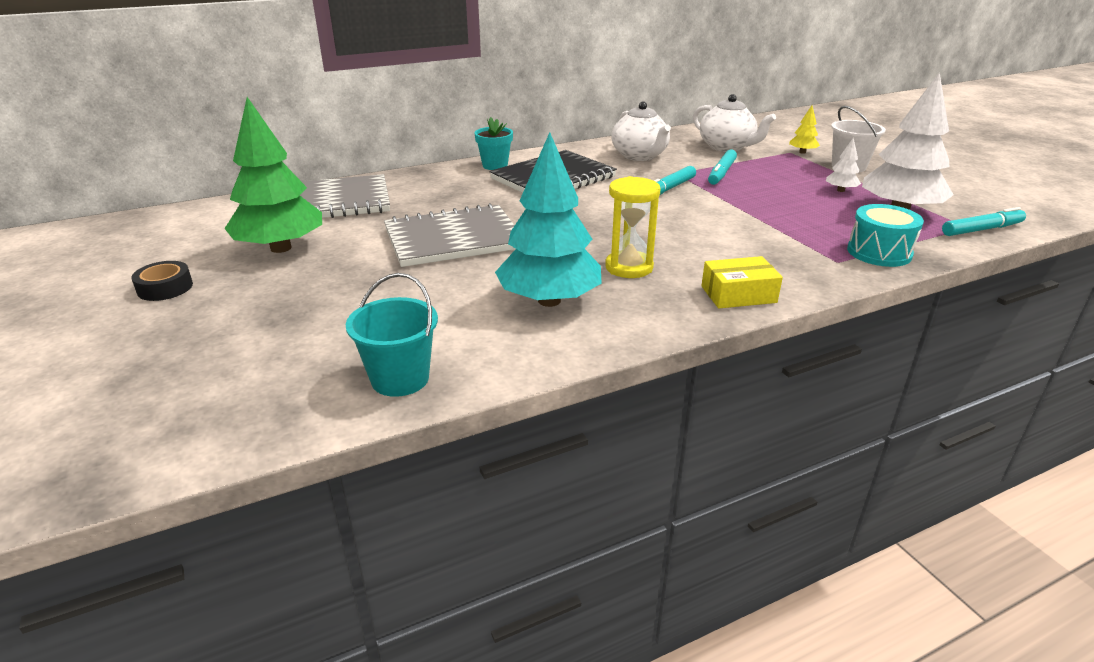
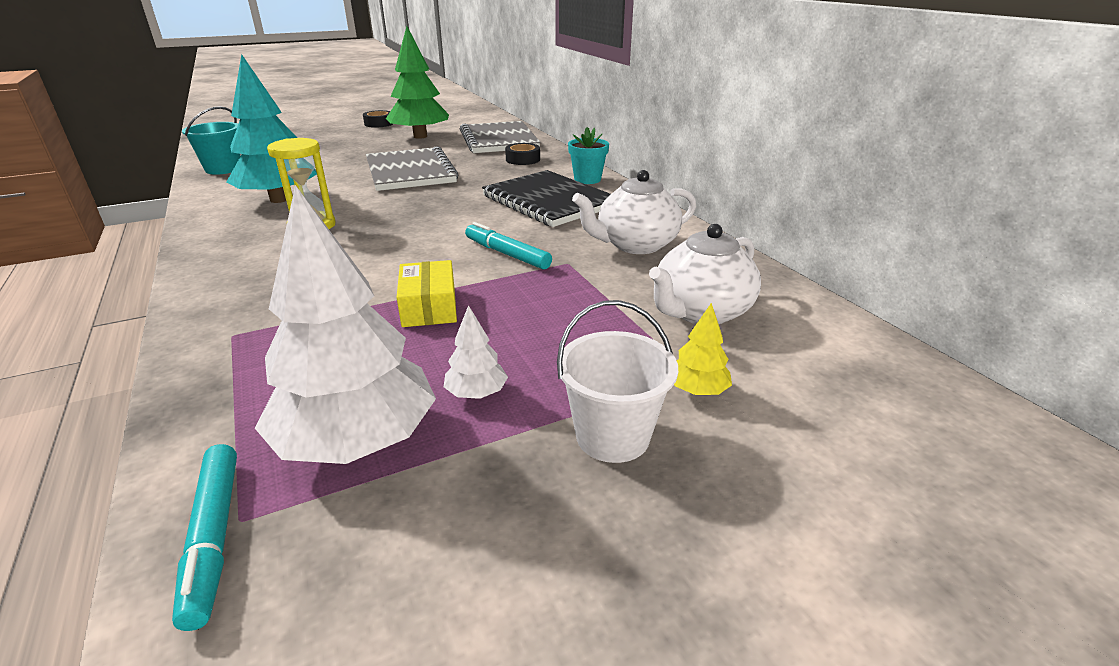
camera: 90 degrees right, 0 degrees up
(421, 189) = (523, 159): none -> black tape
(721, 173) = (567, 294): turquoise marker -> none
(738, 294) = (217, 266): yellow box -> yellow box (429, 307)
(879, 252) = (227, 374): turquoise drum -> none

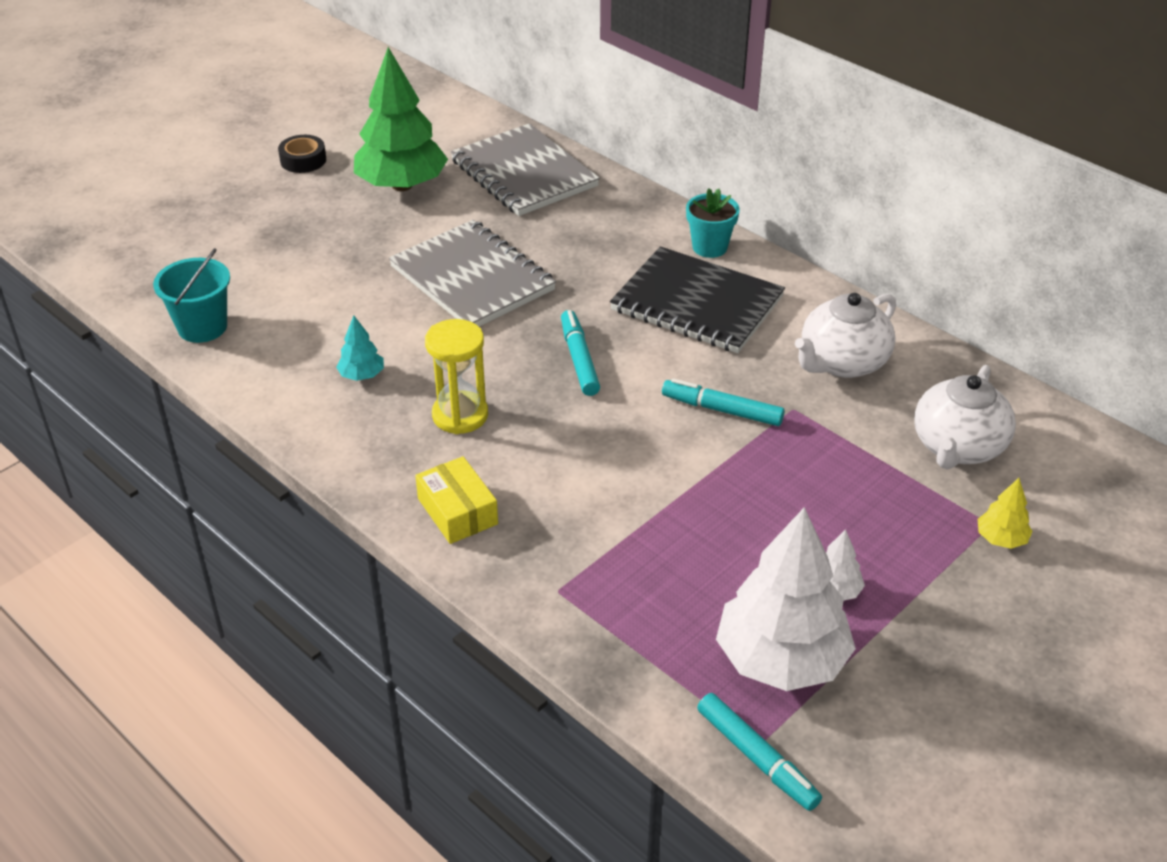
camera: 20 degrees left, 10 degrees up
(279, 199) = (362, 375): turquoise tree -> turquoise tree, size x0.43
(429, 307) = (709, 505): yellow box -> yellow box (457, 511)
(431, 213) = (579, 359): none -> turquoise marker
(523, 159) = (595, 217): black tape -> none
(612, 436) = (964, 600): white bucket -> none

